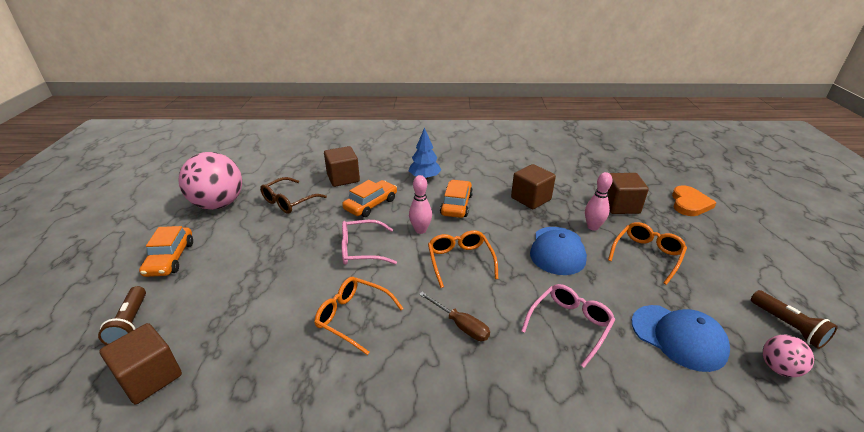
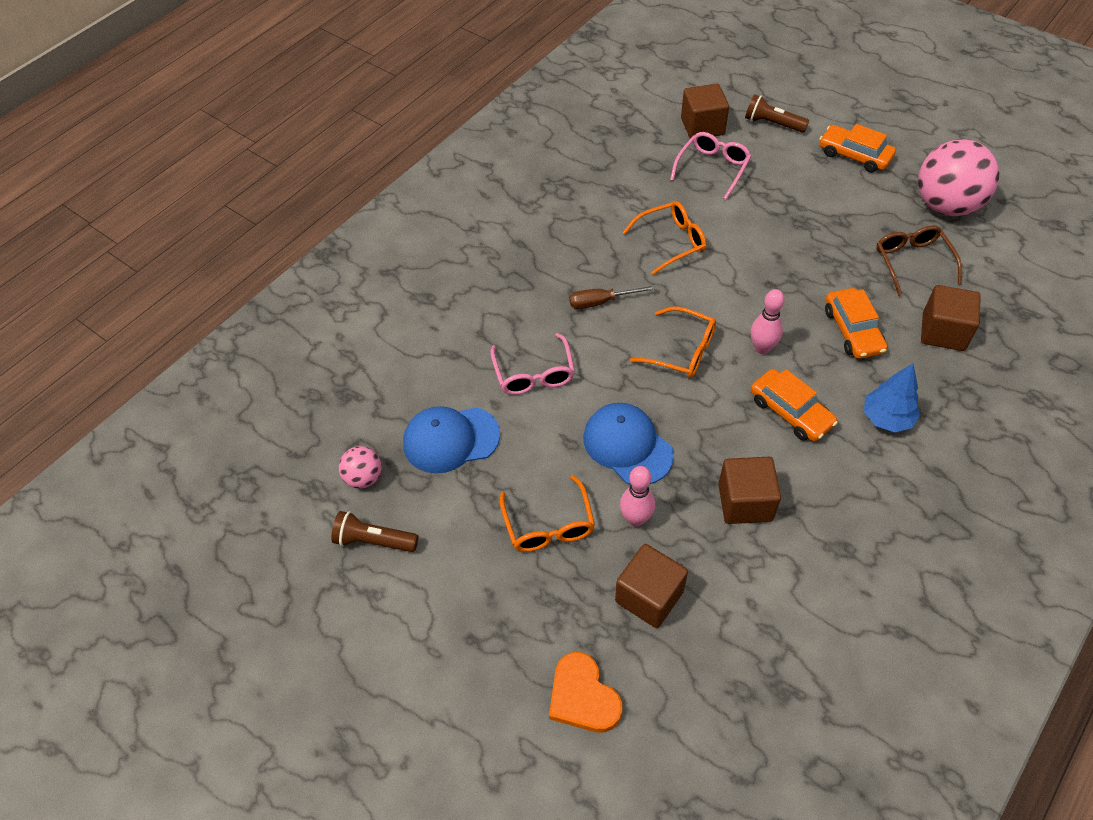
camera: 130 degrees right, 20 degrees up
(361, 250) = (764, 285): pink glasses -> pink glasses (712, 168)

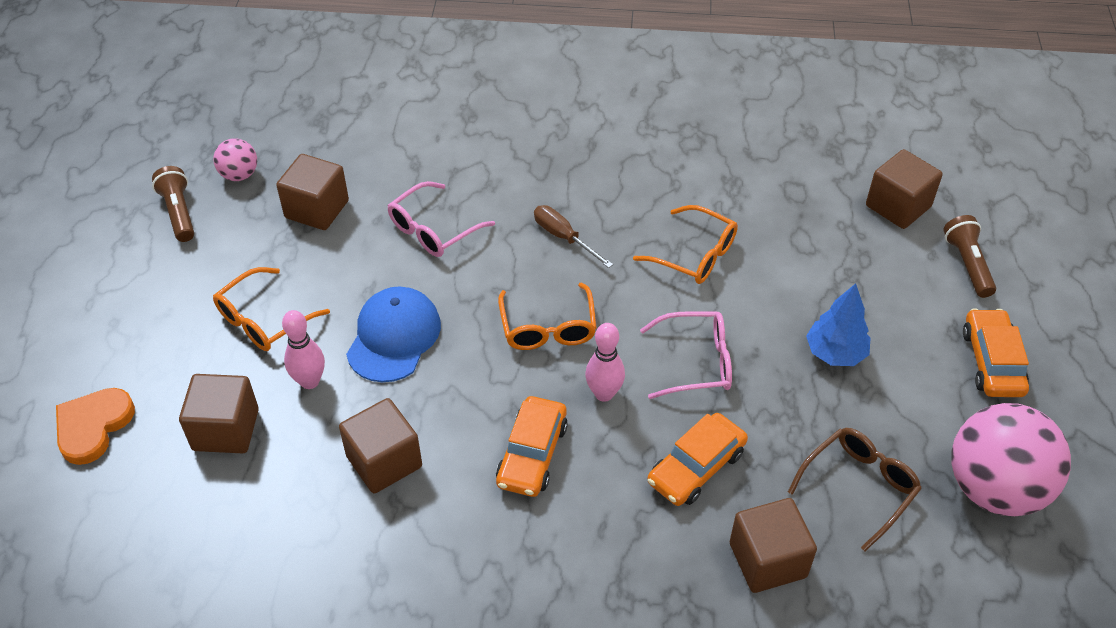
camera: 55 degrees right, 5 degrees down
(451, 439) = (317, 209): blue cap -> brown cube
(712, 168) = (839, 242): pink glasses -> pink glasses (696, 362)
(886, 418) = (587, 549): blue tree -> blue tree (835, 353)

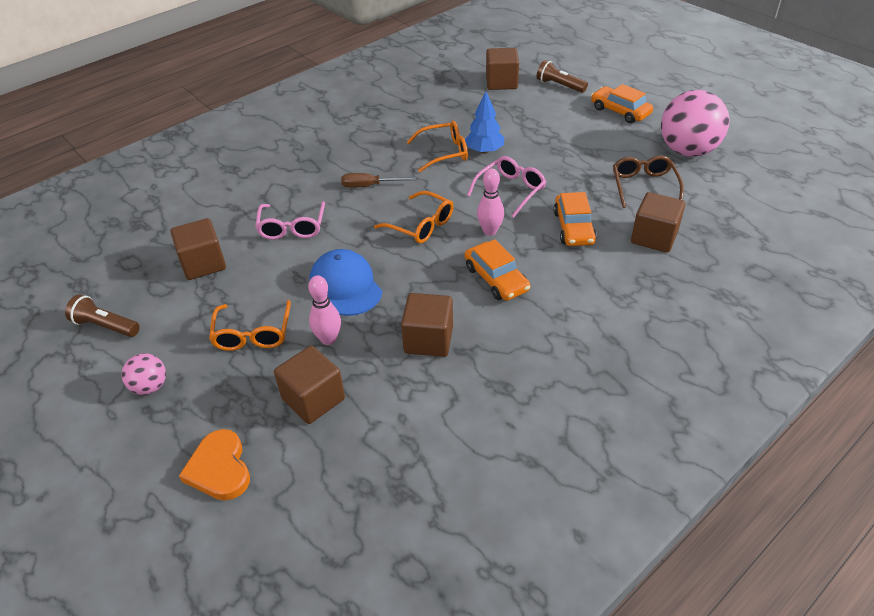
camera: 45 degrees left, 5 degrees down
(239, 175) = (121, 281): pink ball -> pink ball (150, 386)
(835, 353) = (560, 148): blue tree -> blue tree (484, 151)

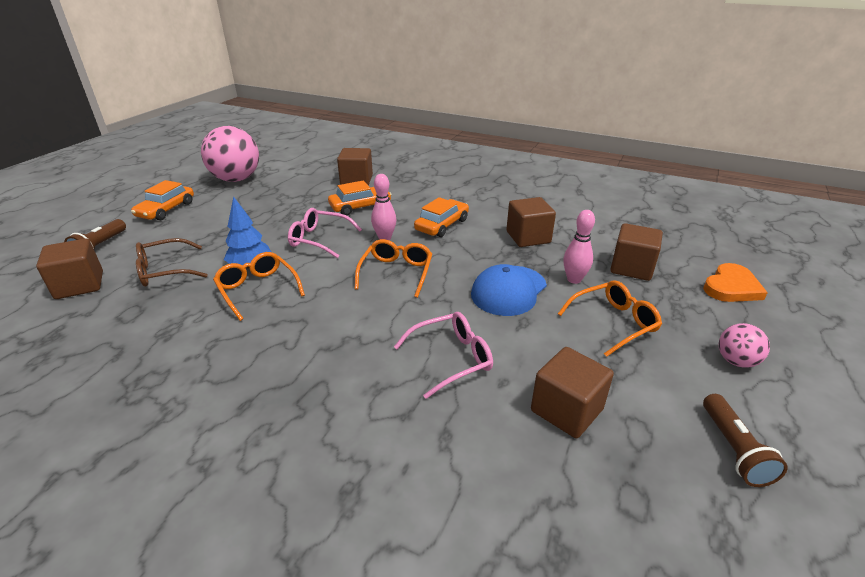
camera: 115 degrees left, 10 degrees down
(369, 186) = (343, 324): brown screwdriver -> none
(644, 186) = (292, 189): brown glasses -> brown glasses (165, 271)

